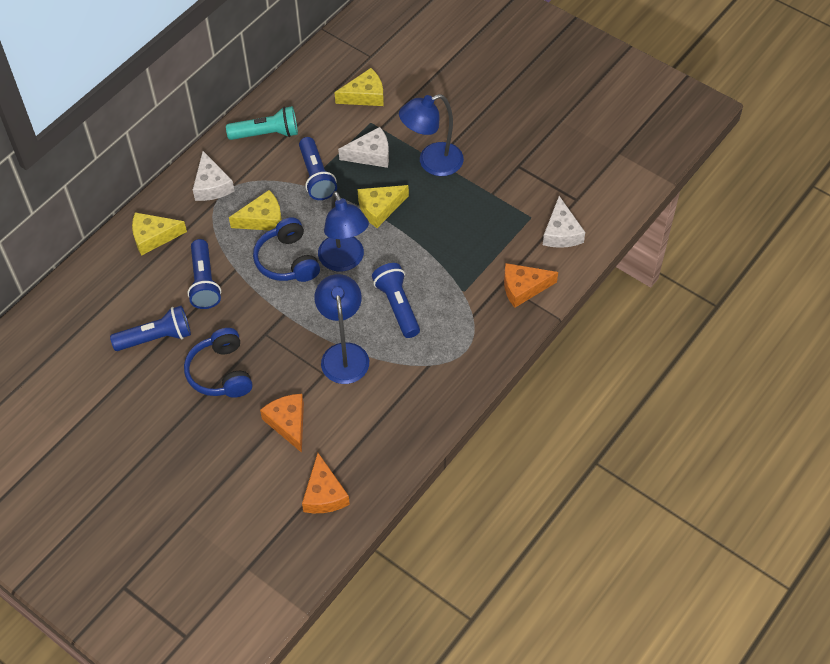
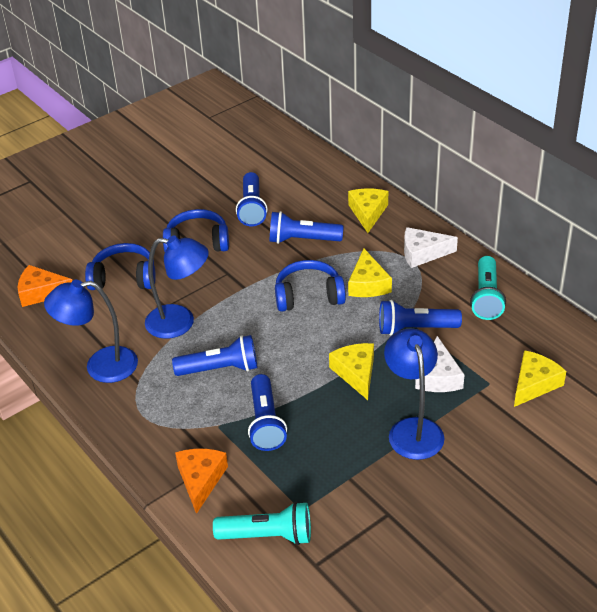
camera: 105 degrees right, 15 degrees down
(288, 423) = (124, 278): orange cheese -> blue headphones
(344, 261) = (293, 336): blue lamp -> blue lamp (100, 366)
(365, 95) = (534, 384): yellow cheese -> yellow cheese turned 135 degrees counterclockwise
(451, 258) = (266, 422): none -> blue flashlight
(561, 232) = (268, 535): white cheese -> turquoise flashlight

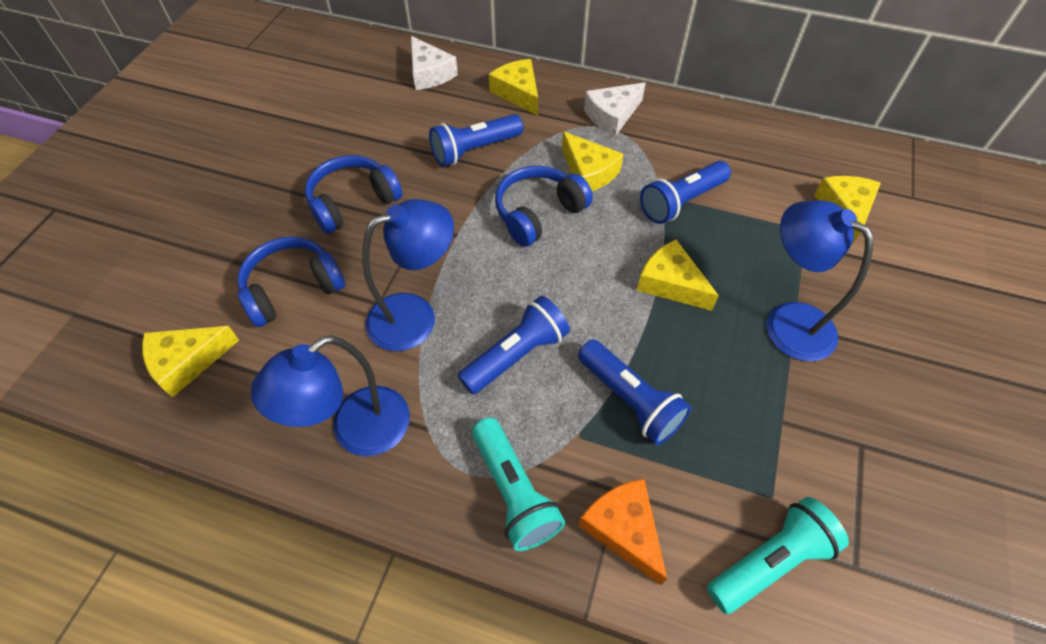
camera: 35 degrees left, 15 degrees up
(41, 292) = (187, 362): orange cheese -> yellow cheese
(252, 208) = (385, 135): blue flashlight -> none
(438, 376) = (753, 246): white cheese -> white cheese (429, 73)
(486, 297) = (715, 137): turquoise flashlight -> turquoise flashlight (514, 491)

